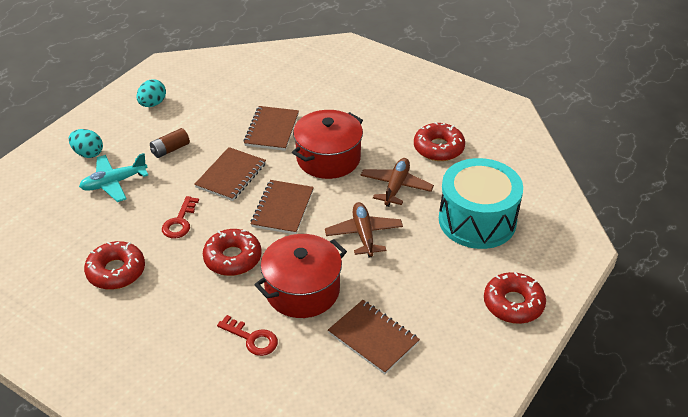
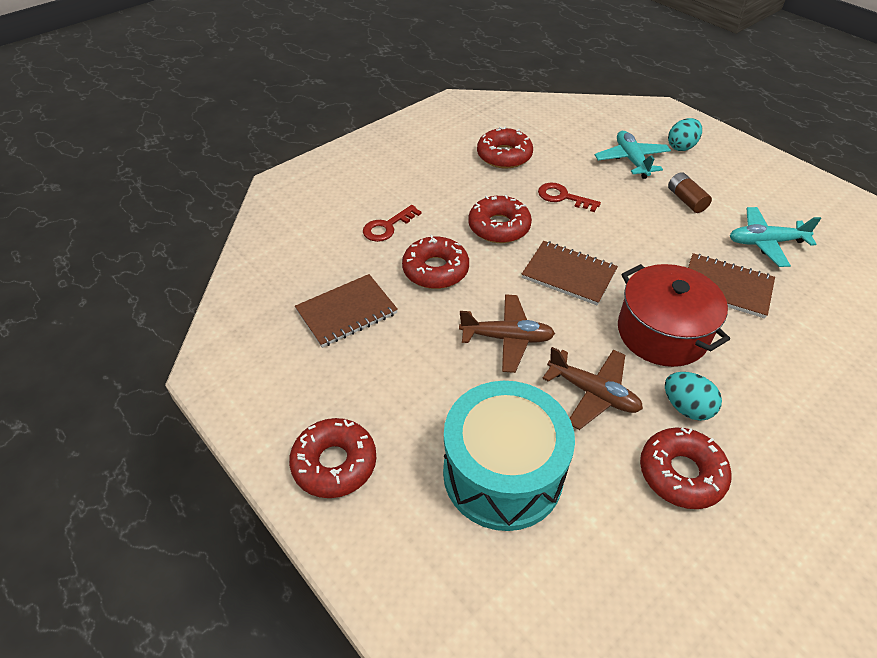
camera: 105 degrees right, 5 degrees up
(152, 104) = (775, 194): turquoise egg -> turquoise egg (686, 407)
(216, 111) = (765, 242): none -> turquoise plane
(231, 175) = (634, 241): brown notebook -> none
(302, 290) = (435, 270): red pot -> red donut

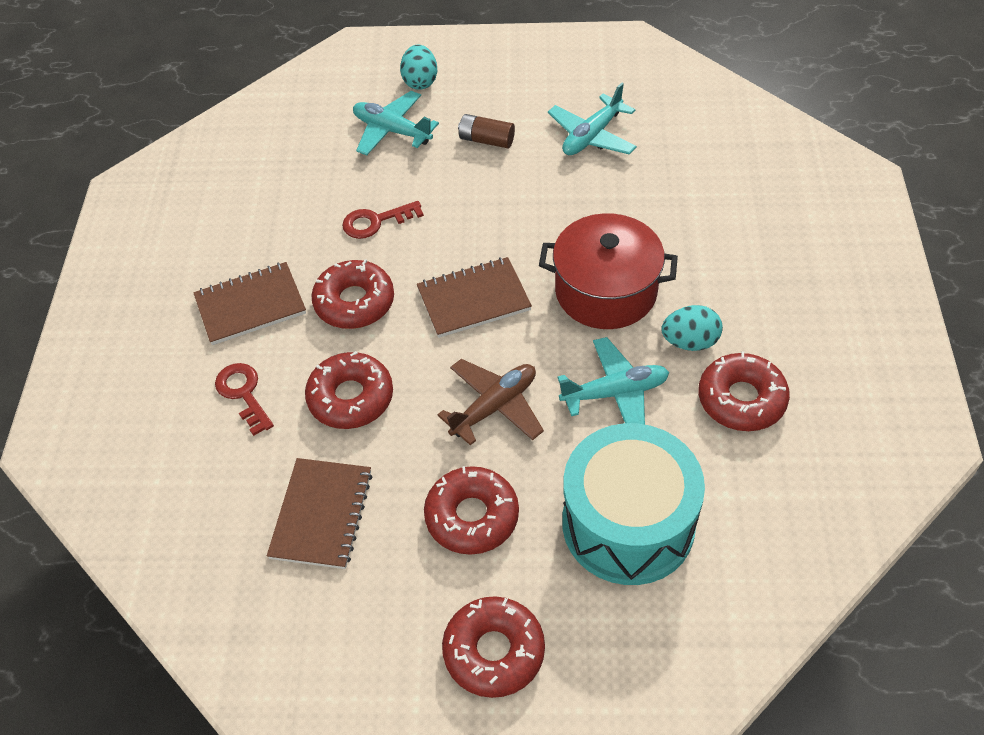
camera: 45 degrees left, 5 degrees up
(387, 227) = (243, 394): red key -> red key turned 150 degrees clockwise
(504, 155) = (262, 218): red donut -> red donut (472, 517)
(593, 393) = (615, 393): brown plane -> turquoise plane
(726, 287) = (607, 206): brown notebook -> brown notebook (250, 305)

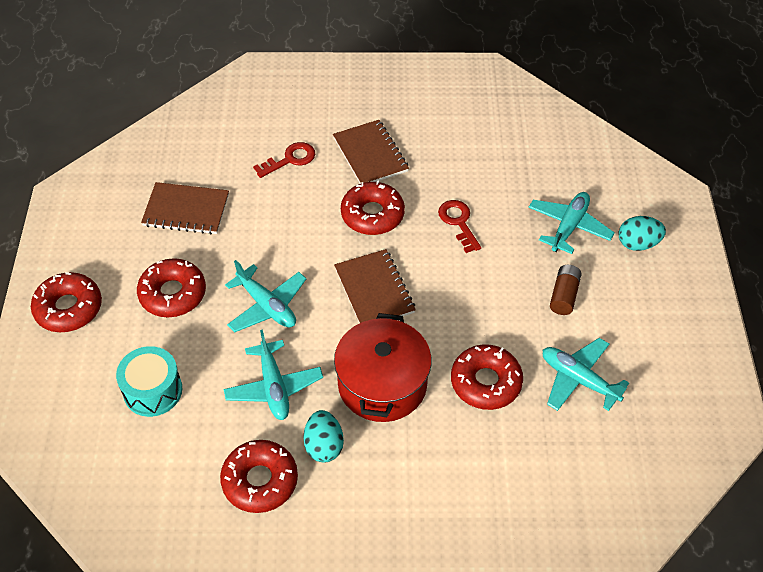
camera: 85 degrees right, 0 degrees up
(351, 398) = (282, 219): red donut -> red donut (486, 382)
(494, 407) = (267, 306): brown plane -> turquoise plane
(628, 524) = (153, 390): turquoise drum -> turquoise drum, size x0.58

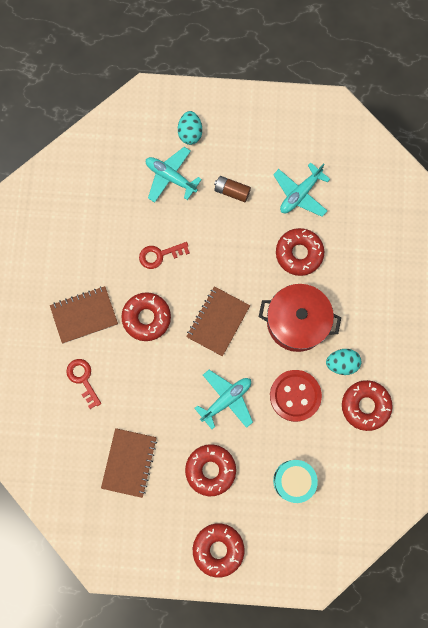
camera: 85 degrees left, 25 degrees up
(274, 387) = (295, 396): turquoise plane -> red button
(374, 290) = (218, 321): brown notebook -> brown notebook turned 45 degrees counterclockwise

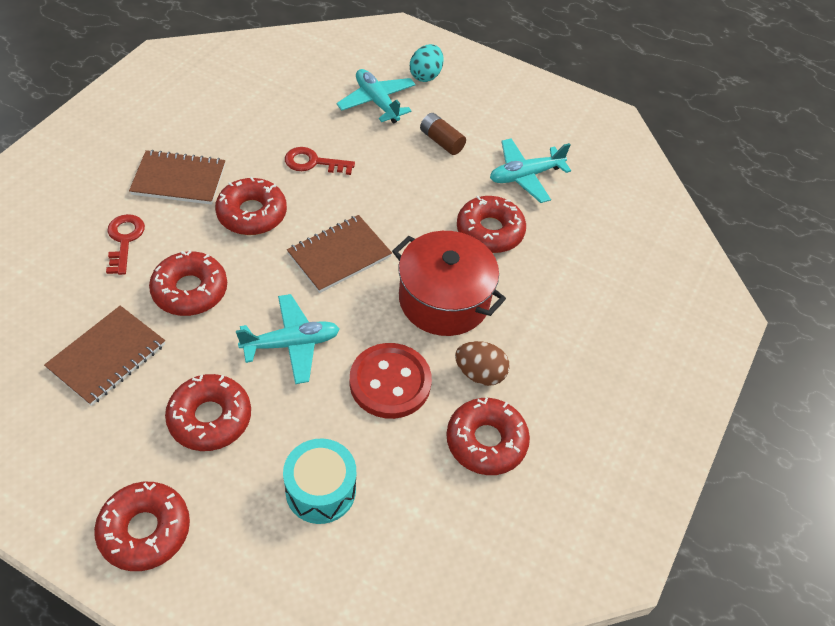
camera: 20 degrees right, 25 degrees down
(146, 394) = (190, 290): none -> red donut
(341, 363) = (479, 373): turquoise egg -> brown egg

